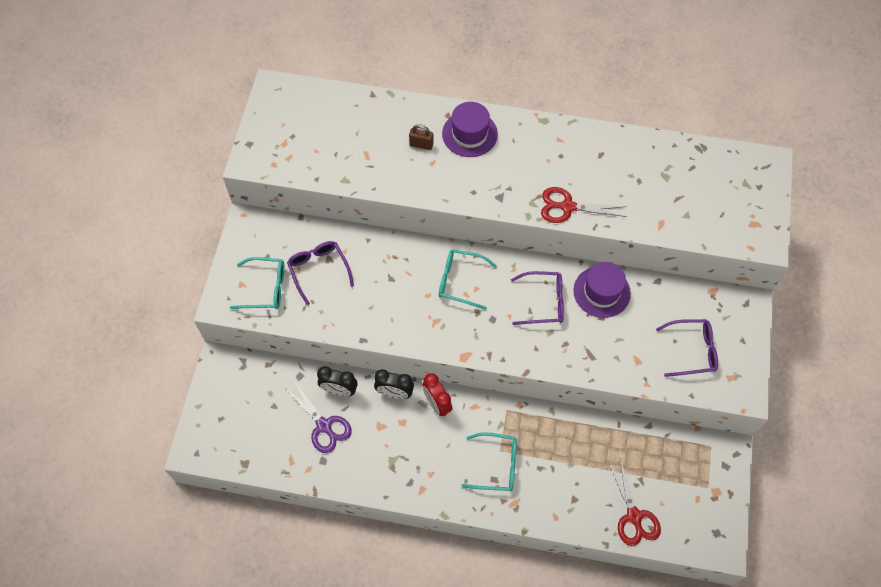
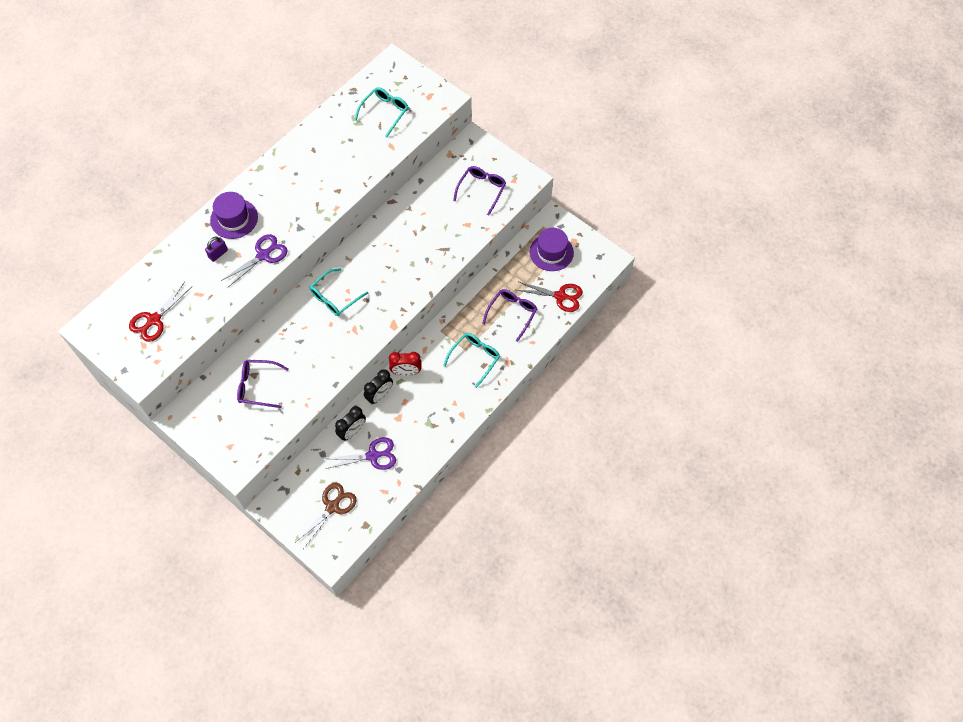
camera: 60 degrees left, 0 degrees up
(248, 419) = (332, 506): none -> brown scissors
(266, 288) = (245, 430): turquoise glasses -> turquoise glasses (385, 112)
(421, 144) = (218, 254): brown padlock -> purple padlock
(446, 184) = (263, 255): none -> purple scissors
(544, 302) = (388, 255): purple glasses -> purple glasses (512, 313)
(567, 207) = (338, 192): red scissors -> red scissors (154, 320)
(601, 292) = (405, 216): purple hat -> purple hat (551, 252)

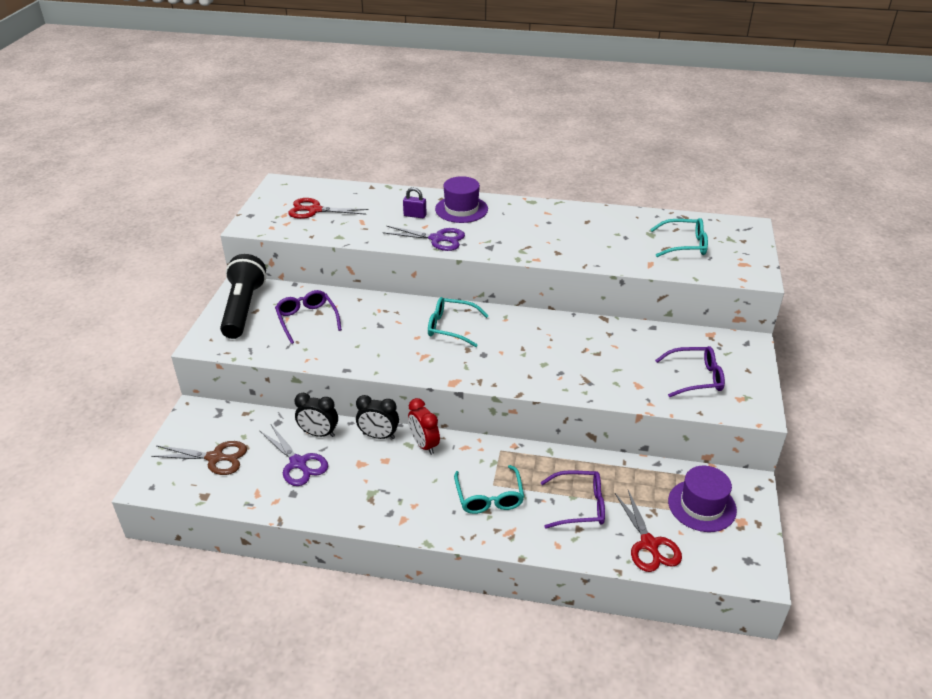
camera: 60 degrees right, 25 degrees down
(210, 425) = (244, 308): none -> black flashlight
(475, 358) = (489, 497): turquoise glasses -> turquoise glasses turned 75 degrees clockwise

